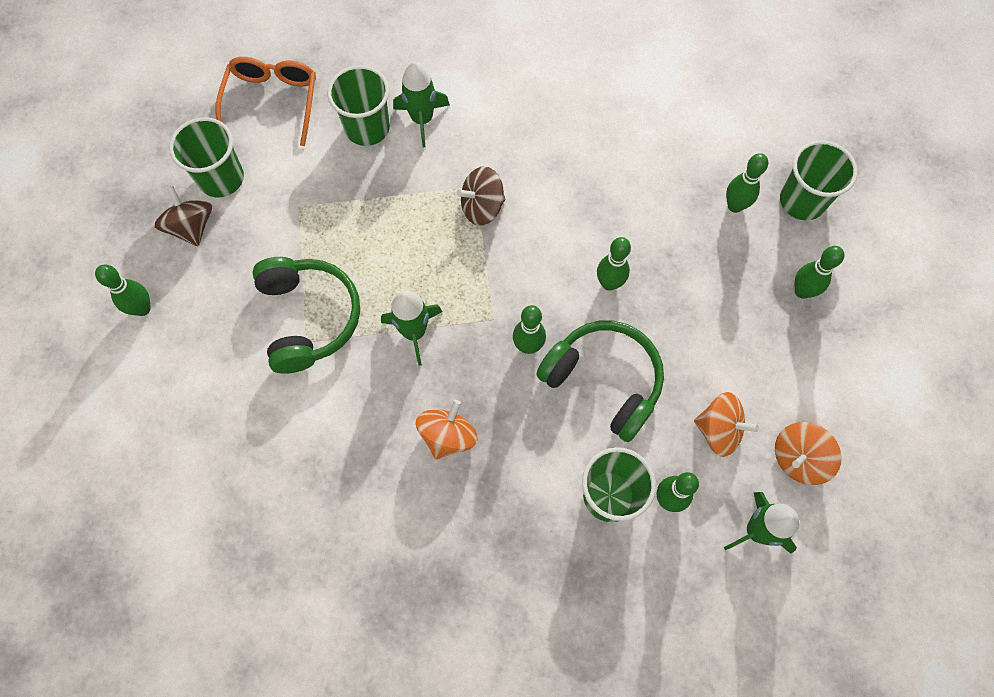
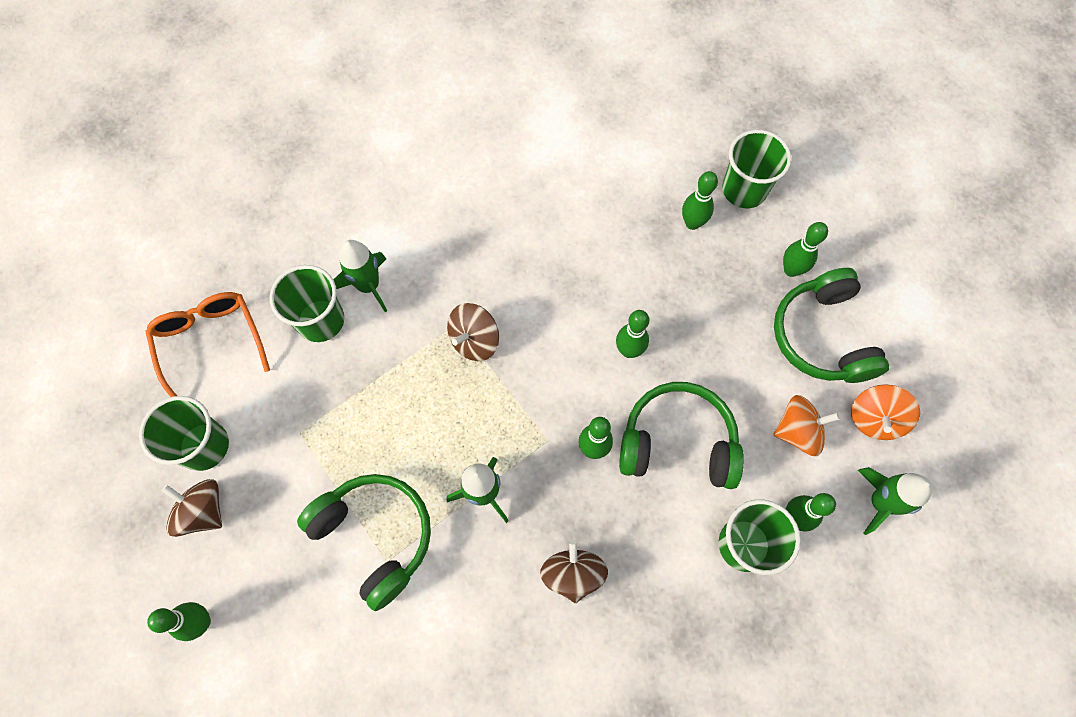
camera: 30 degrees left, 0 degrees up
(448, 436) = (572, 574): orange spinning top -> brown spinning top
(795, 363) = (822, 336): none -> green headphones

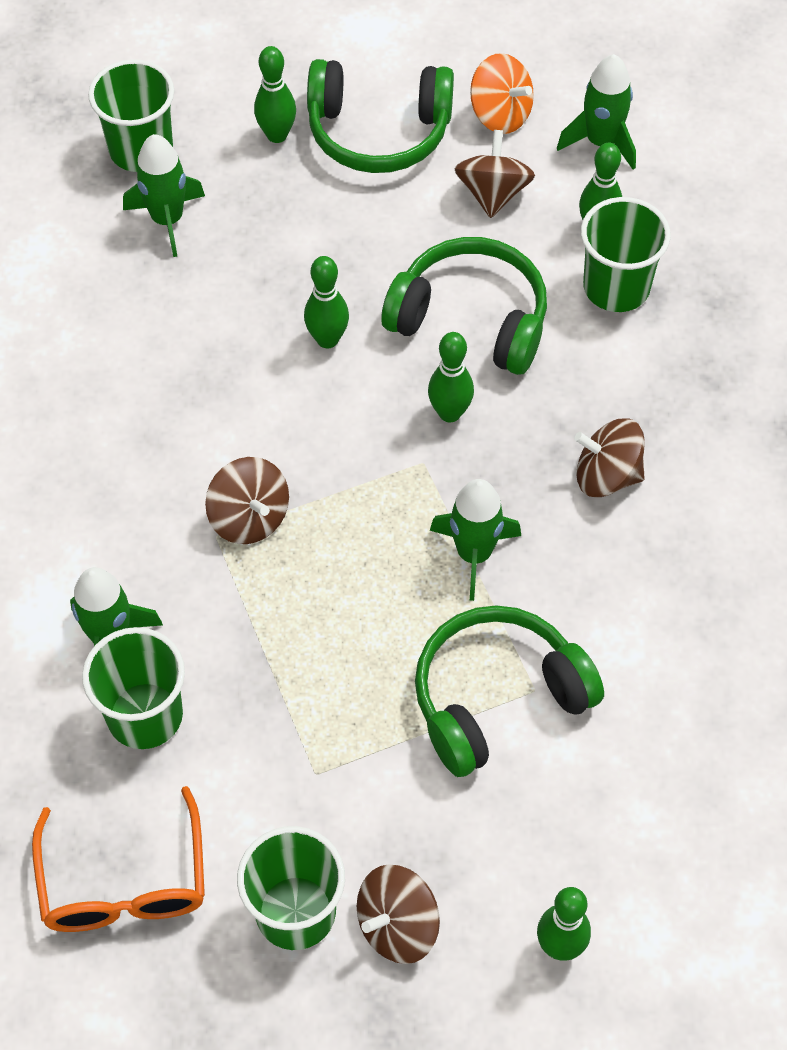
camera: 75 degrees left, 10 degrees down
(210, 342) = (124, 883): orange glasses -> orange glasses turned 90 degrees counterclockwise
(677, 443) = (471, 320): green headphones -> green headphones turned 90 degrees clockwise
(692, 223) = (167, 219): green bowling pin -> green rocket
(797, 431) = (493, 193): orange spinning top -> brown spinning top

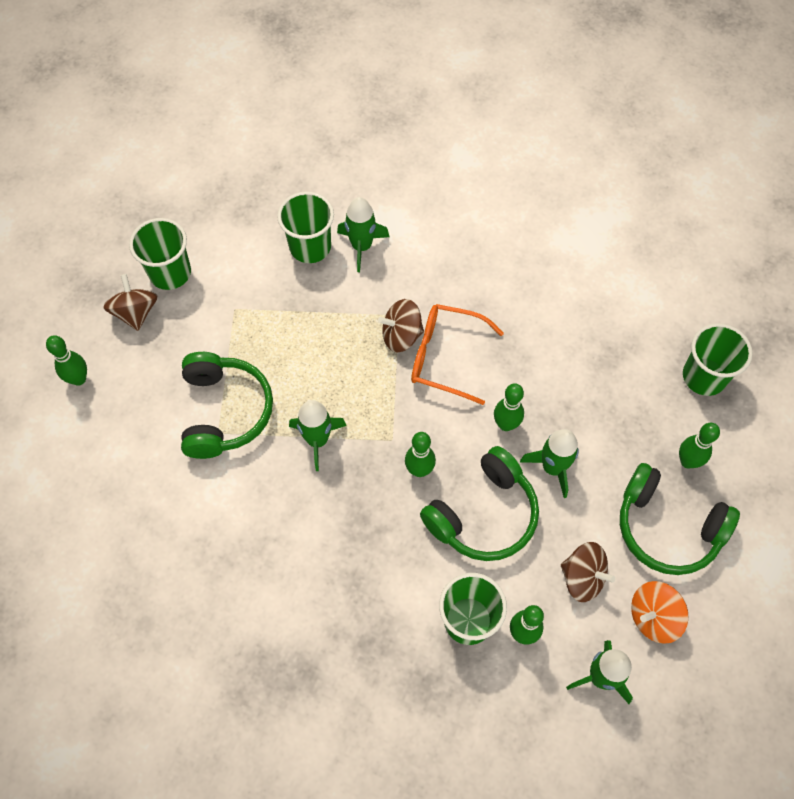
camera: 115 degrees right, 5 degrees up
(124, 883) = (229, 210): orange glasses -> orange glasses (445, 357)
(167, 219) = (638, 371): green rocket -> green rocket (553, 467)
(378, 131) = (667, 527): green headphones -> green headphones turned 90 degrees counterclockwise
(607, 475) = (330, 540): brown spinning top -> none

